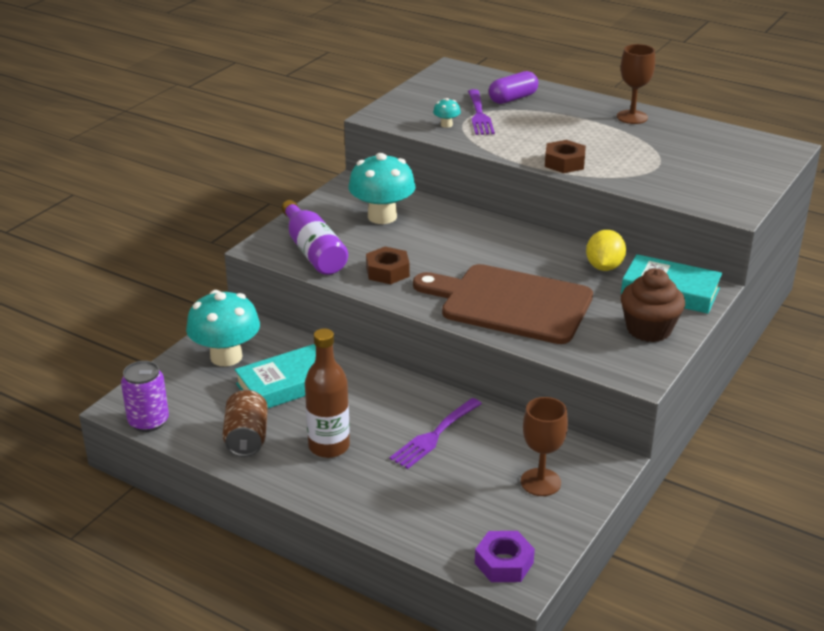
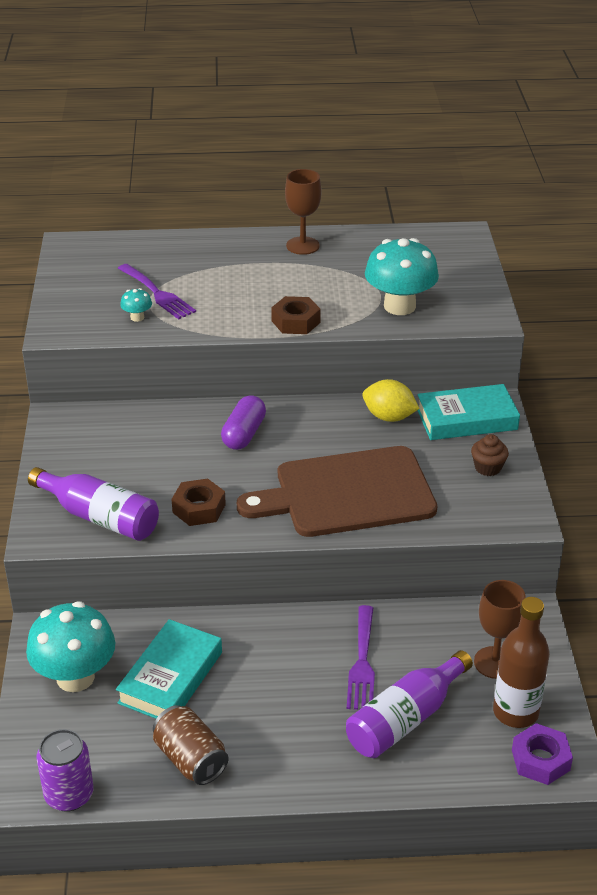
camera: 35 degrees left, 5 degrees up
(329, 446) = (279, 725): brown bottle -> brown bottle (515, 712)
(382, 216) = (128, 446): turquoise mushroom -> turquoise mushroom (399, 306)
(426, 486) = (405, 719): none -> purple bottle
(513, 98) = (170, 262): purple capsule -> purple capsule (244, 434)
(604, 267) = (389, 417): yellow lemon -> yellow lemon turned 45 degrees counterclockwise
(649, 329) = (488, 468): brown cupcake -> brown cupcake, size x0.57

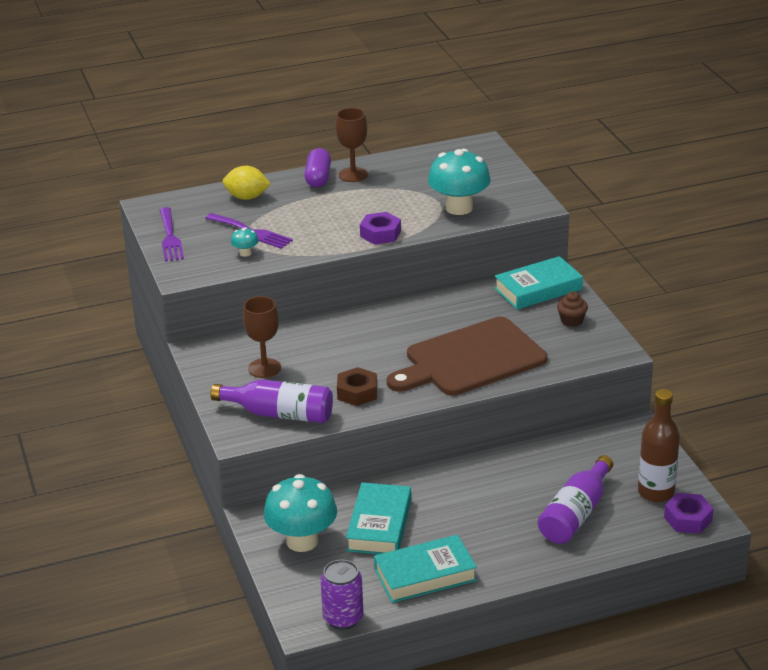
camera: 15 degrees left, 5 degrees down
(190, 759) = (425, 575): brown can -> turquoise book
(244, 434) = (363, 332): purple capsule -> purple capsule (318, 178)
(295, 322) = (380, 234): brown nut -> purple nut
(362, 663) = (524, 484): purple fork -> purple fork (170, 237)
(389, 417) = (475, 299): yellow lemon -> yellow lemon (247, 197)
(494, 662) = (625, 463): brown goblet -> brown goblet (264, 368)

